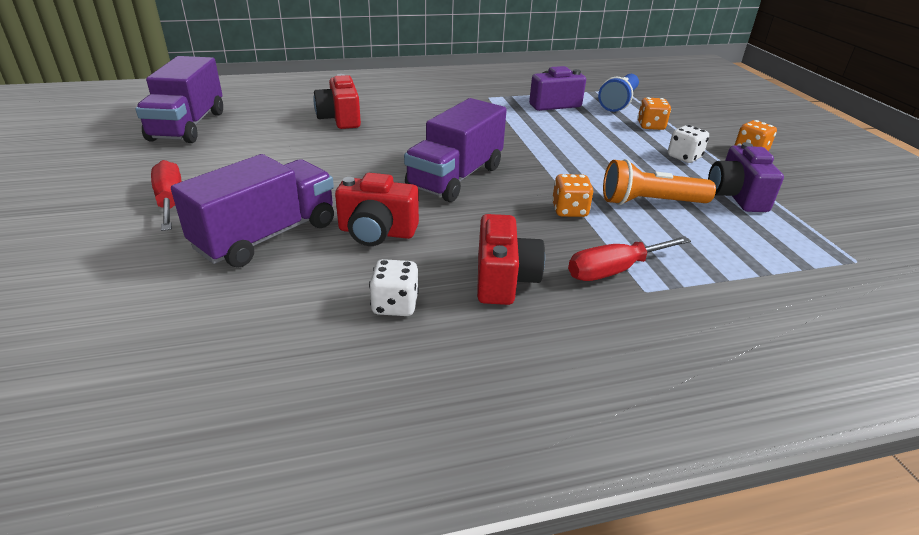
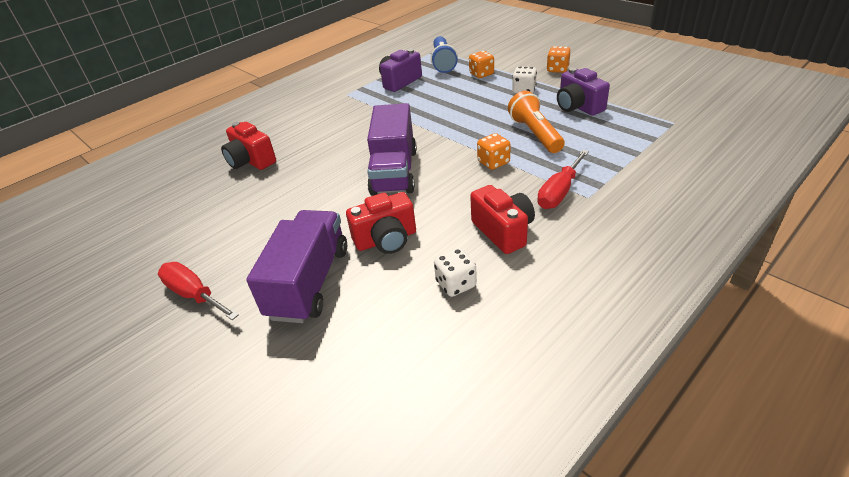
camera: 25 degrees left, 5 degrees up
(188, 126) = (122, 224): purple truck -> none
(650, 202) = (535, 134): orange flashlight -> orange flashlight turned 105 degrees clockwise

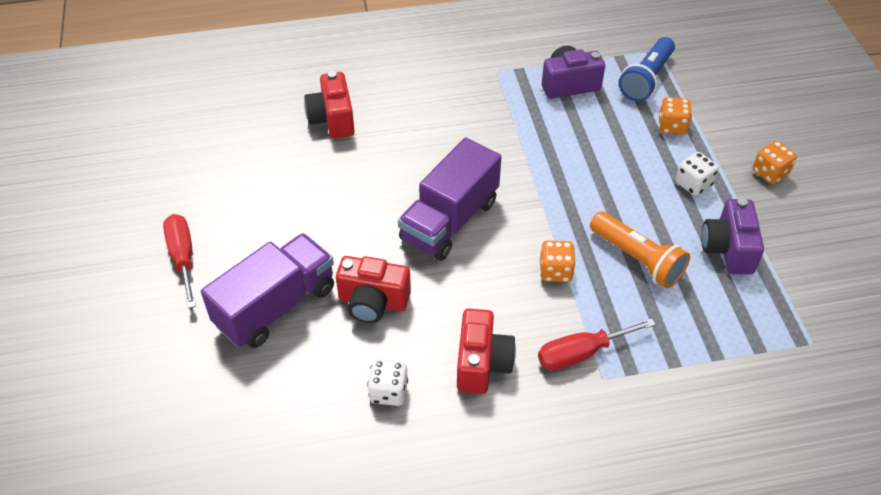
camera: 30 degrees right, 10 degrees up
(535, 134) = (637, 259): orange flashlight -> orange flashlight turned 120 degrees clockwise

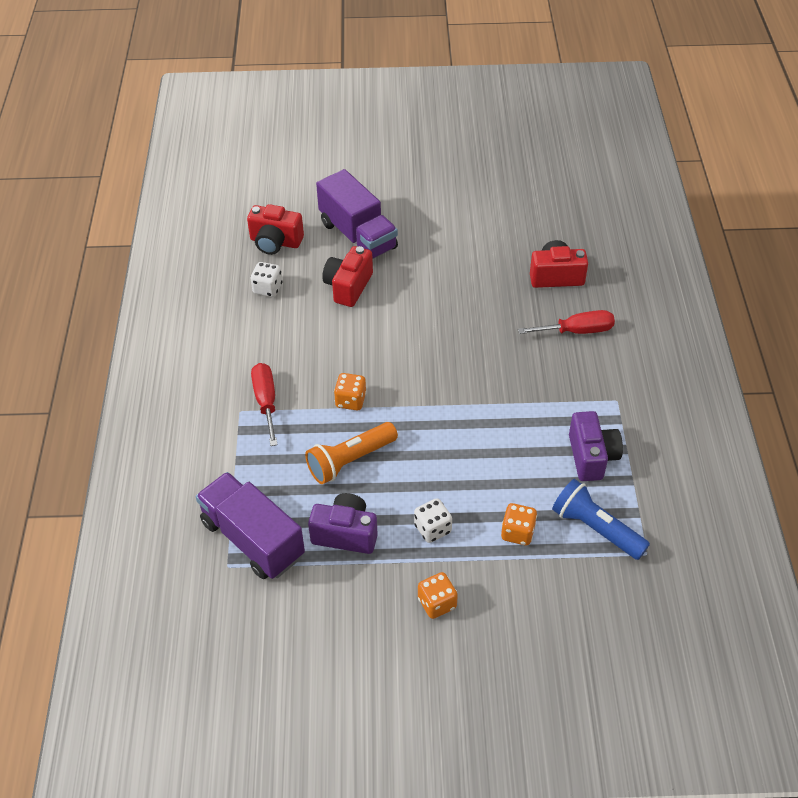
camera: 100 degrees right, 0 degrees up
(183, 258) = (414, 190): red screwdriver -> red screwdriver (577, 331)
(449, 220) = (421, 340): purple truck -> purple truck (253, 539)
(482, 363) = (275, 341): red camera -> red camera (275, 242)

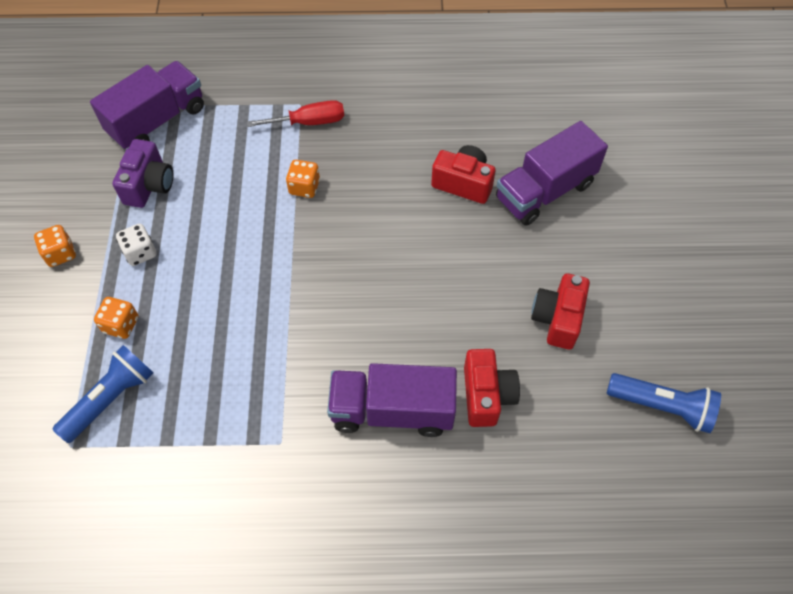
camera: 90 degrees right, 10 degrees up
(267, 288) = (459, 116): white dice -> none
(275, 242) = (529, 119): red camera -> red camera (557, 319)
(350, 461) = (230, 188): orange flashlight -> none
(551, 186) = (662, 406): none -> blue flashlight
(577, 331) = (392, 410): red screwdriver -> purple truck
(591, 456) = (203, 405): purple camera -> none

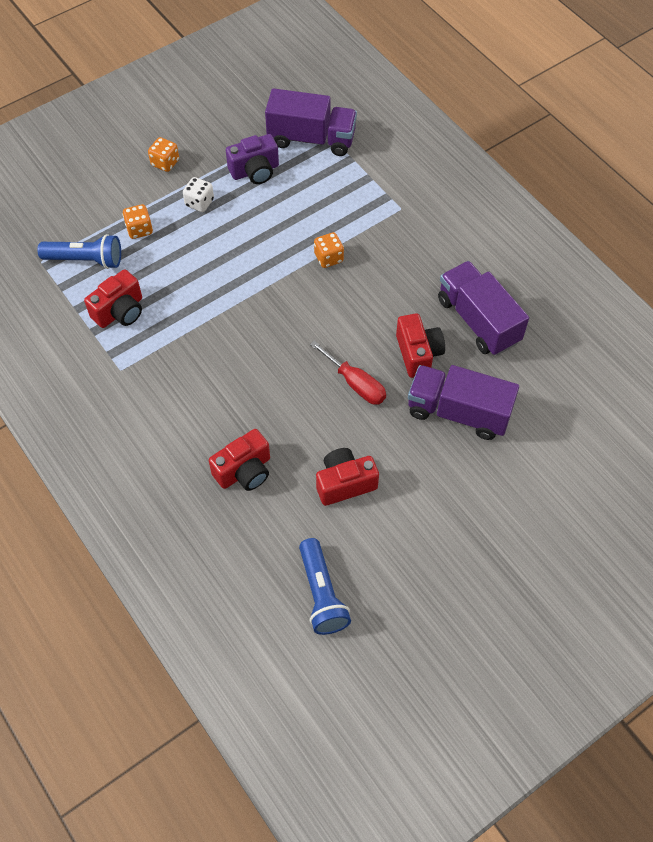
camera: 55 degrees right, 0 degrees up
(207, 402) = (120, 311): none -> red camera
(309, 122) = (389, 224): red screwdriver -> red screwdriver (355, 384)
(392, 410) = (190, 419): purple truck -> purple truck (478, 320)

